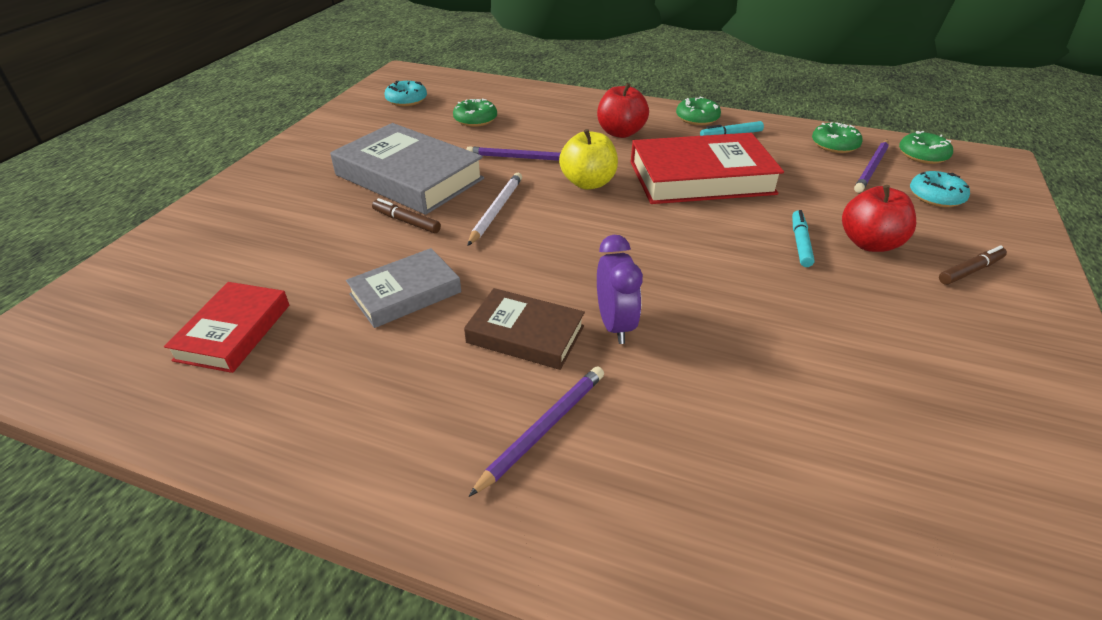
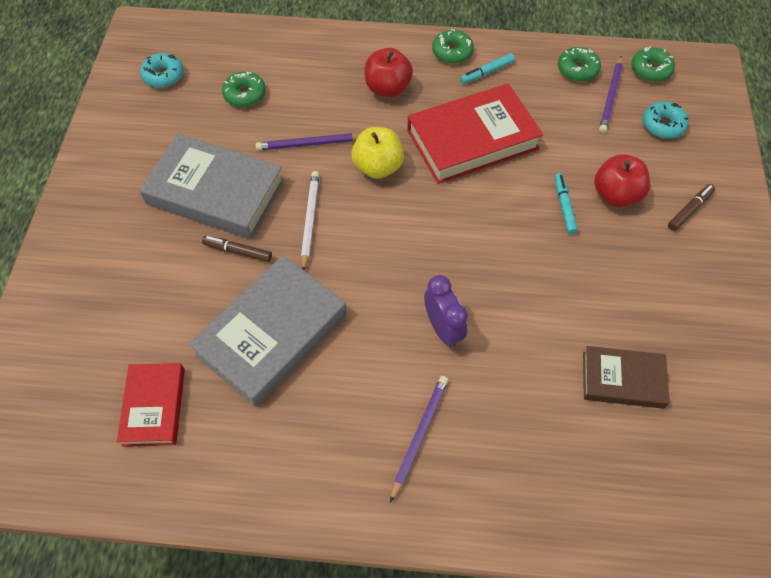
camera: 15 degrees left, 20 degrees up
(405, 293) = (272, 334): grey book -> grey book, size x1.72
(525, 334) = (380, 354): brown book -> brown book (622, 380)

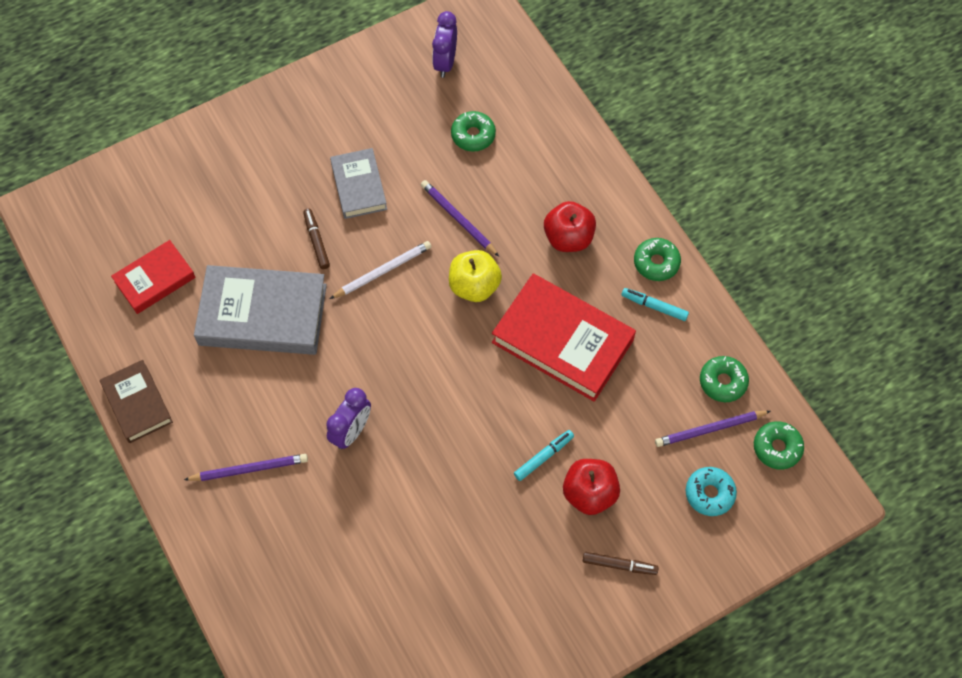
camera: 55 degrees right, 5 degrees up
(163, 75) = (445, 62): turquoise donut -> purple clock
(215, 192) = (359, 186): grey book -> grey book, size x0.58
(622, 380) = (398, 592): brown book -> brown book (137, 403)

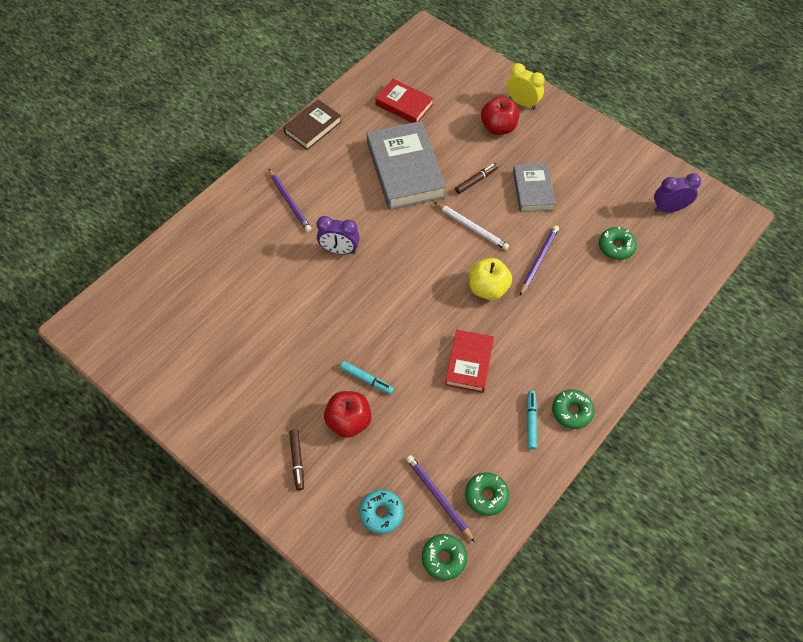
camera: 70 degrees right, 5 degrees down
(221, 145) = (522, 103): none -> yellow clock
(359, 186) = (533, 190): grey book -> grey book turned 60 degrees counterclockwise
(562, 341) = (469, 363): red book -> red book, size x0.58
(568, 238) = (561, 340): red apple -> red apple (498, 127)

